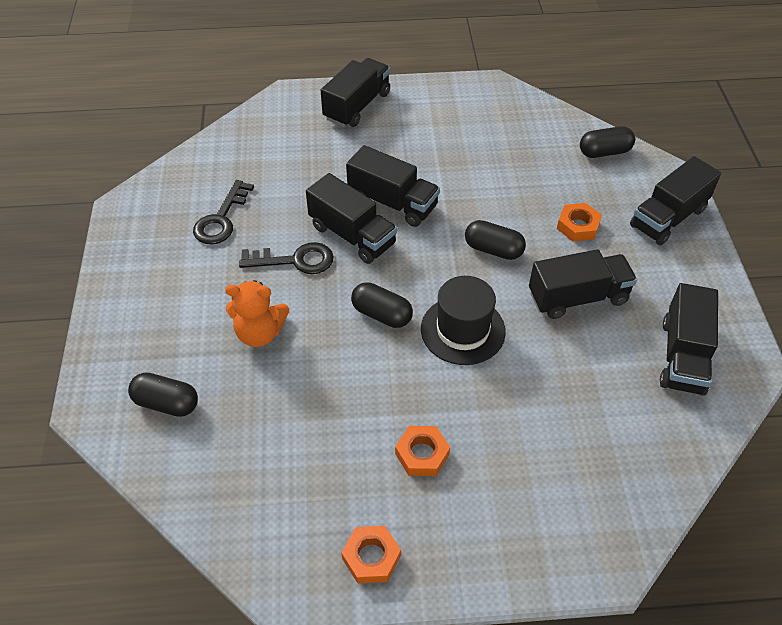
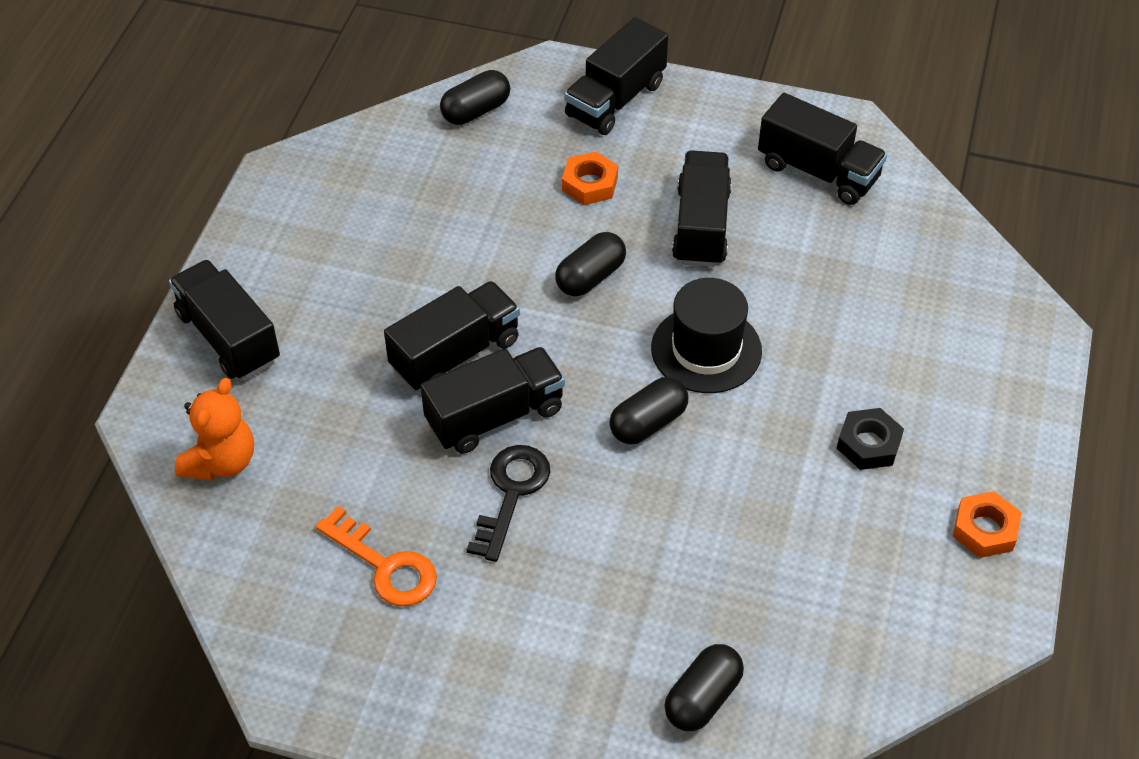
camera: 70 degrees left, 0 degrees up
(221, 219) = (385, 566): black key -> orange key
(260, 333) = (625, 565): orange teddy bear -> orange teddy bear (221, 461)
(422, 454) = (869, 444): orange nut -> black nut
(604, 152) = (476, 111): black capsule -> black capsule turned 45 degrees clockwise
(668, 218) = (615, 100): black truck -> black truck turned 60 degrees clockwise

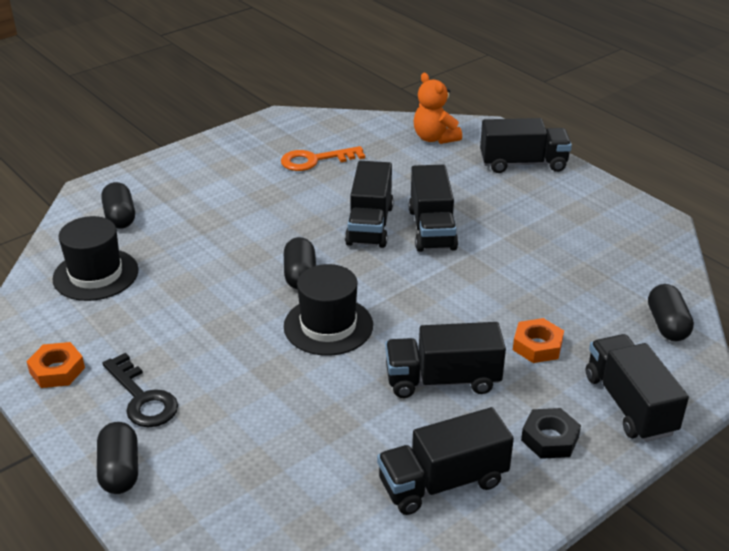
camera: 125 degrees right, 15 degrees down
(511, 493) = (311, 210): black key -> black key (142, 398)
(590, 277) = (443, 306): black capsule -> black capsule (120, 470)
(701, 226) = (442, 380): black truck -> black truck turned 135 degrees clockwise
(827, 625) = (96, 274): none -> black hat
(869, 444) = (175, 356): black nut -> black nut (549, 438)

